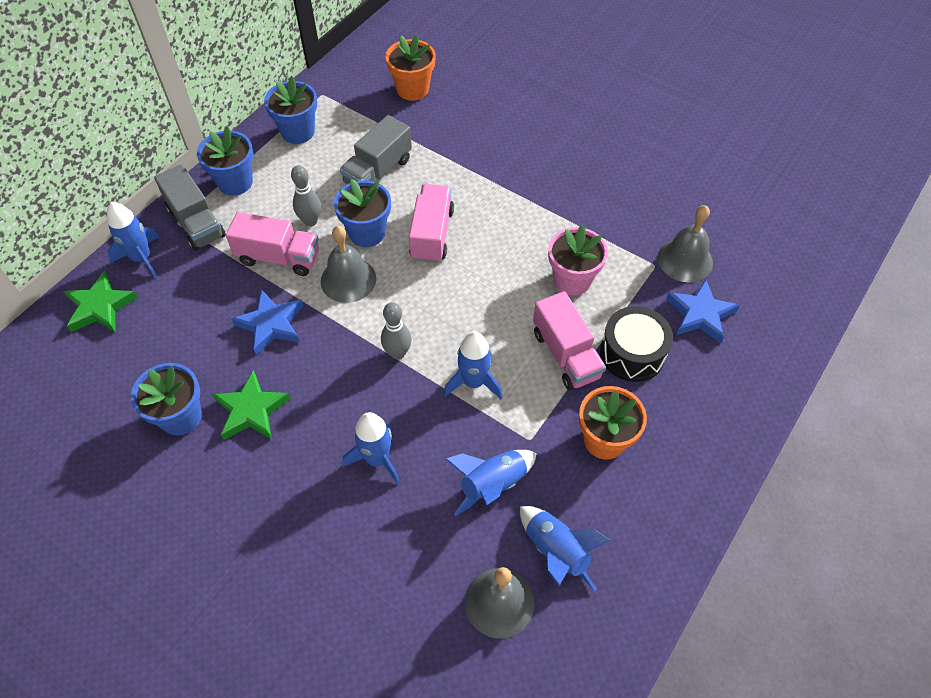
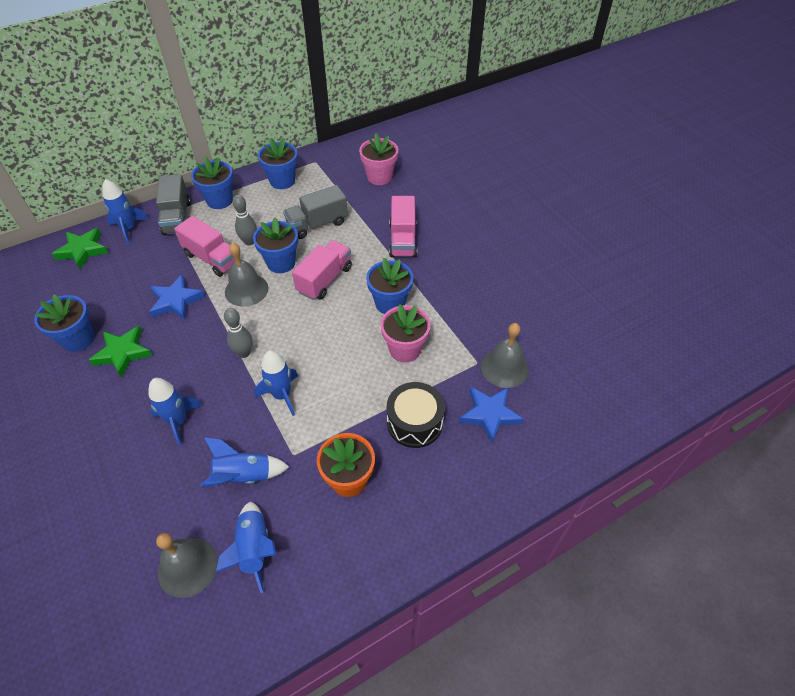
camera: 25 degrees right, 5 degrees down
(412, 89) = (379, 177): orange flower pot -> pink flower pot
(523, 235) = (390, 303): none -> blue flower pot
(566, 354) = (363, 402): pink truck -> pink truck (403, 240)

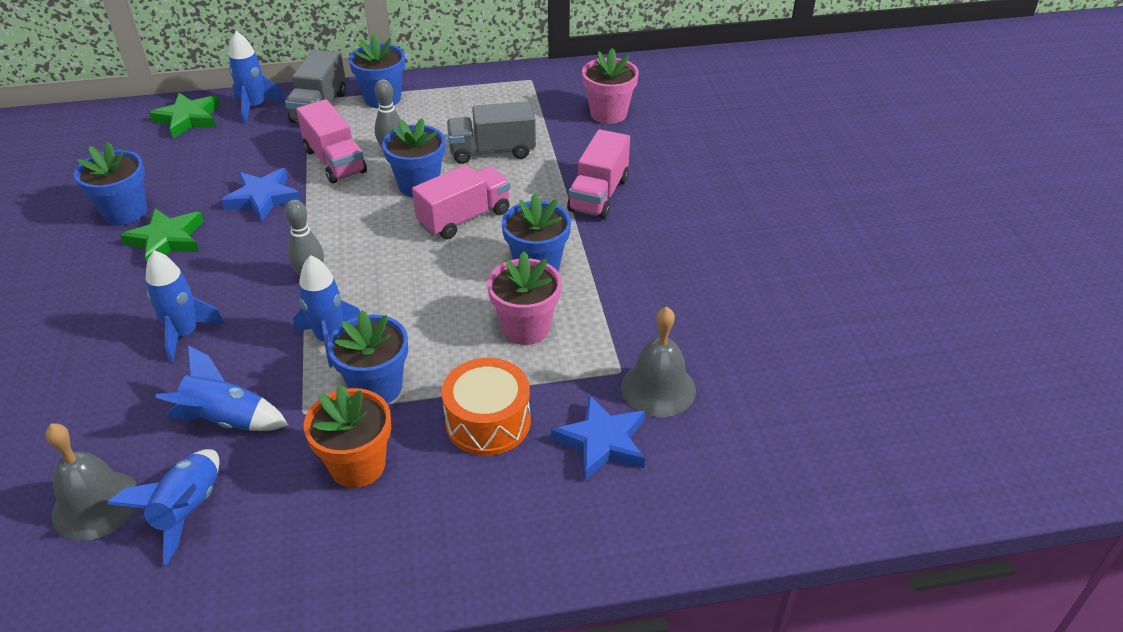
camera: 20 degrees right, 10 degrees down
(246, 290) = (356, 206): grey bell -> none
(282, 181) = (475, 93): blue flower pot -> blue flower pot (376, 387)
(414, 422) = (488, 422): black drum -> orange drum

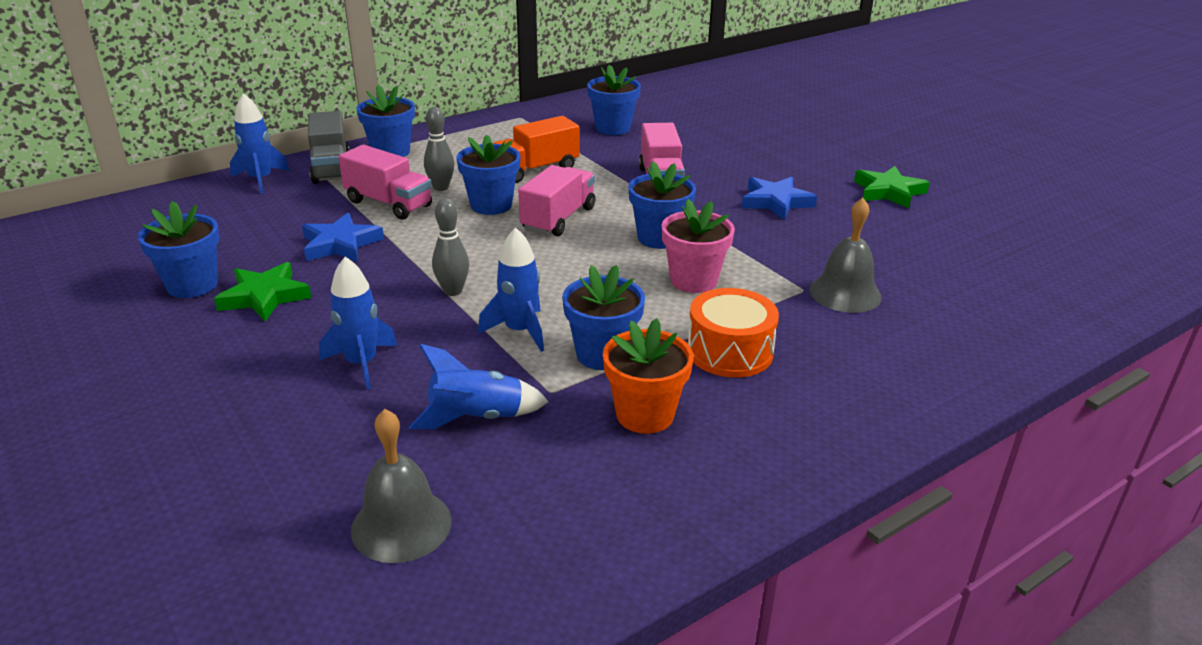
camera: 25 degrees left, 10 degrees down
(188, 119) = (193, 201): green star -> green star (888, 192)
(188, 510) = (509, 498): blue rocket -> none
(492, 151) = (536, 170): grey truck -> orange truck
(602, 442) = (839, 339): blue star -> blue star (776, 202)
(608, 114) = (613, 128): pink flower pot -> blue flower pot

